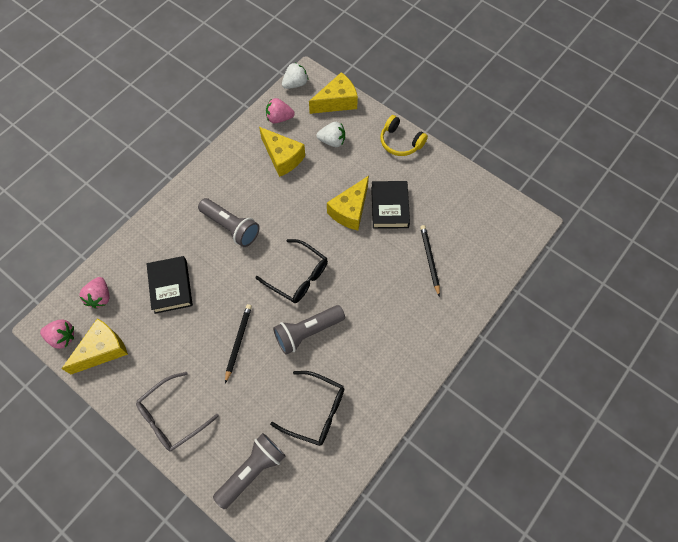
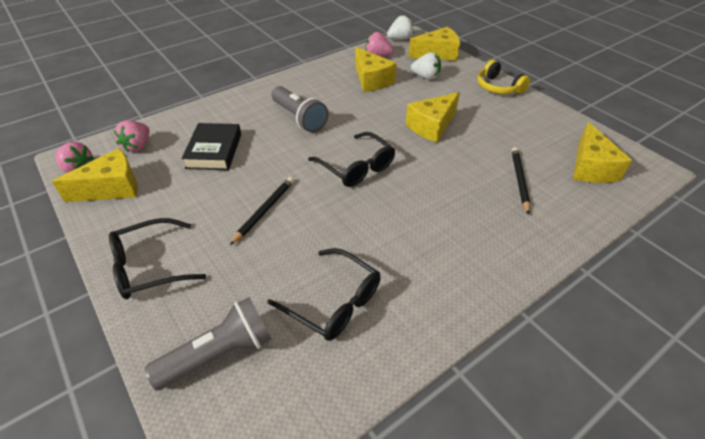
camera: 15 degrees right, 20 degrees down
(172, 417) = (149, 267): grey glasses -> black glasses
(307, 332) = (351, 218): grey flashlight -> none
(389, 207) = (477, 130): black book -> none
(483, 231) = (591, 167): none -> yellow cheese

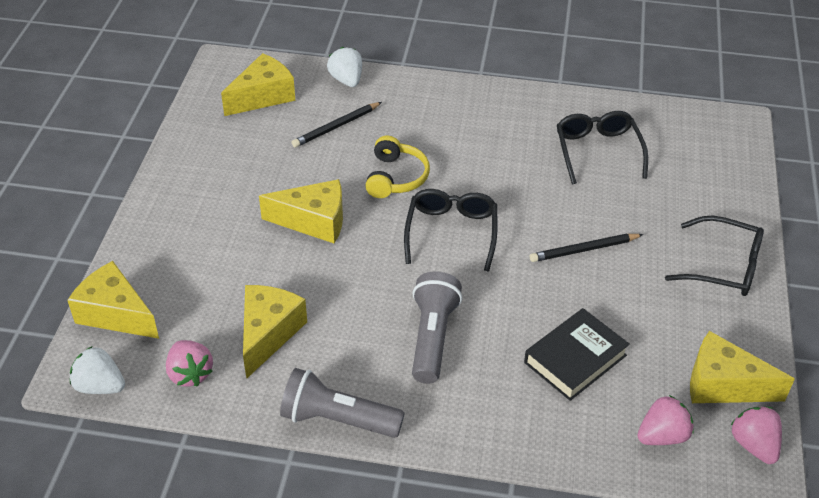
camera: 135 degrees left, 0 degrees up
(219, 354) = (704, 173): grey flashlight -> grey flashlight (338, 419)
(426, 77) = (202, 287): white strawberry -> white strawberry (346, 80)
(498, 87) = (161, 213): yellow headphones -> yellow headphones (396, 177)

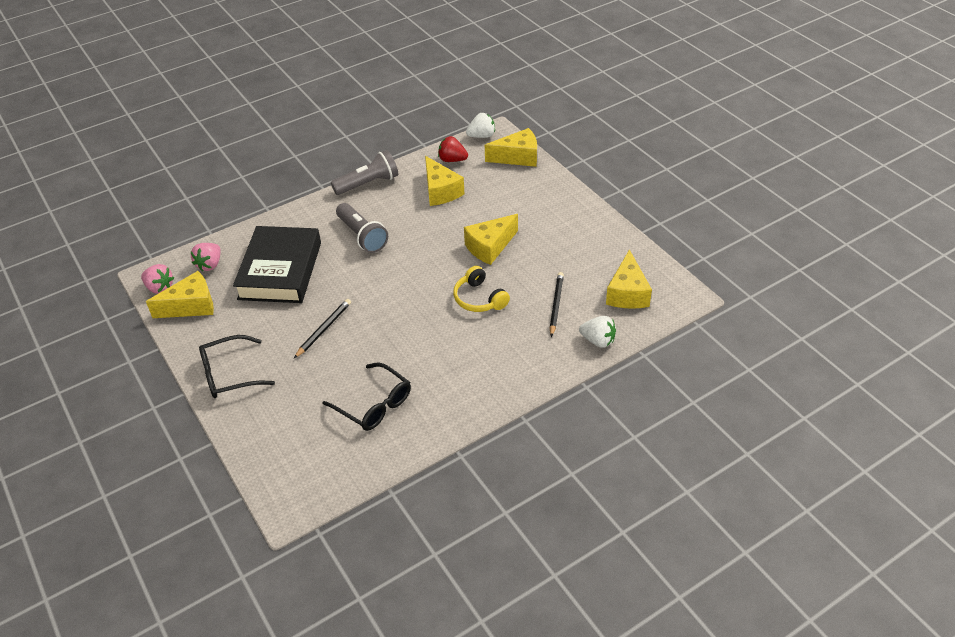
camera: 140 degrees right, 0 degrees up
(190, 374) = (452, 160): pink strawberry -> red strawberry
(451, 232) = (410, 289): black glasses -> none
(575, 359) = (280, 270): black book -> black book, size x1.63

